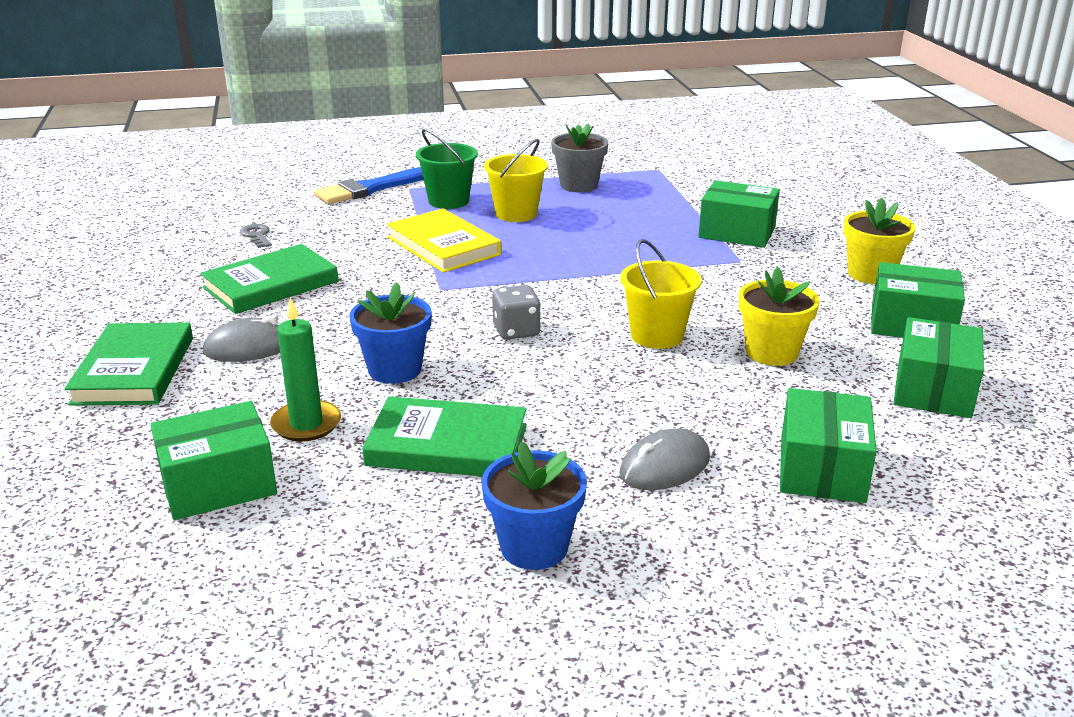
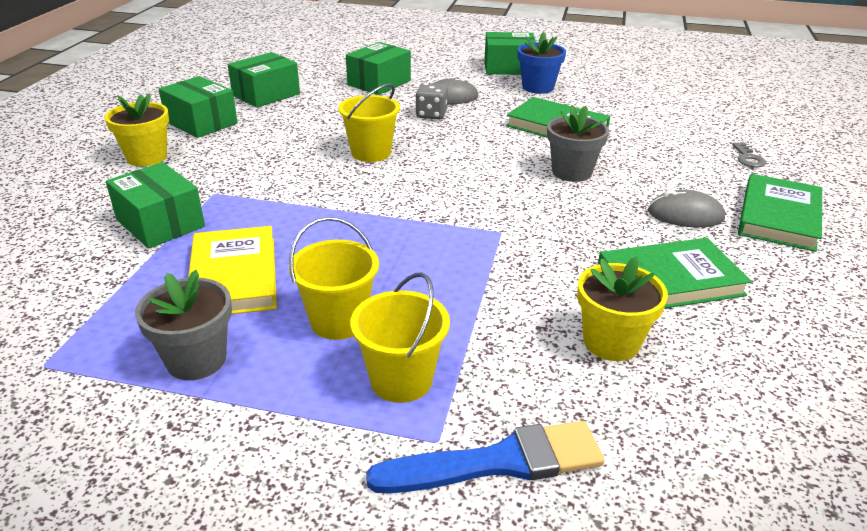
camera: 155 degrees left, 5 degrees up
(218, 484) = (692, 136): green box -> green box (508, 67)
(257, 235) = (695, 378): grey key -> grey key (748, 158)
(306, 424) = (640, 153): green candle -> none
(395, 370) = (571, 172): blue flower pot -> grey flower pot
(443, 246) = (464, 288): yellow book -> yellow book (234, 276)
(448, 201) = (401, 380): green bucket -> yellow bucket
(516, 331) = (465, 179): grey dice -> grey dice (431, 115)
(771, 352) = (315, 128): yellow flower pot -> yellow flower pot (611, 342)

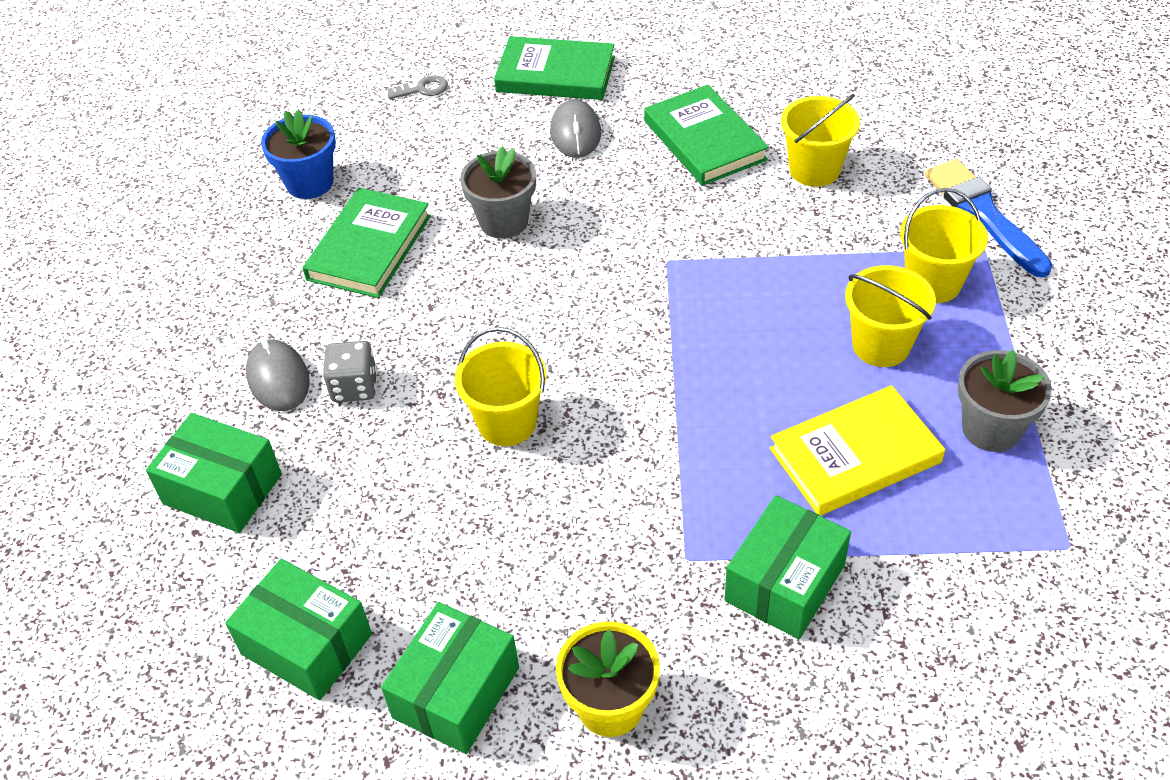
camera: 100 degrees left, 15 degrees up
(508, 67) = (127, 331): green box -> none
(538, 87) = (219, 284): blue flower pot -> blue flower pot (310, 183)
(611, 342) = (814, 170): yellow flower pot -> yellow bucket

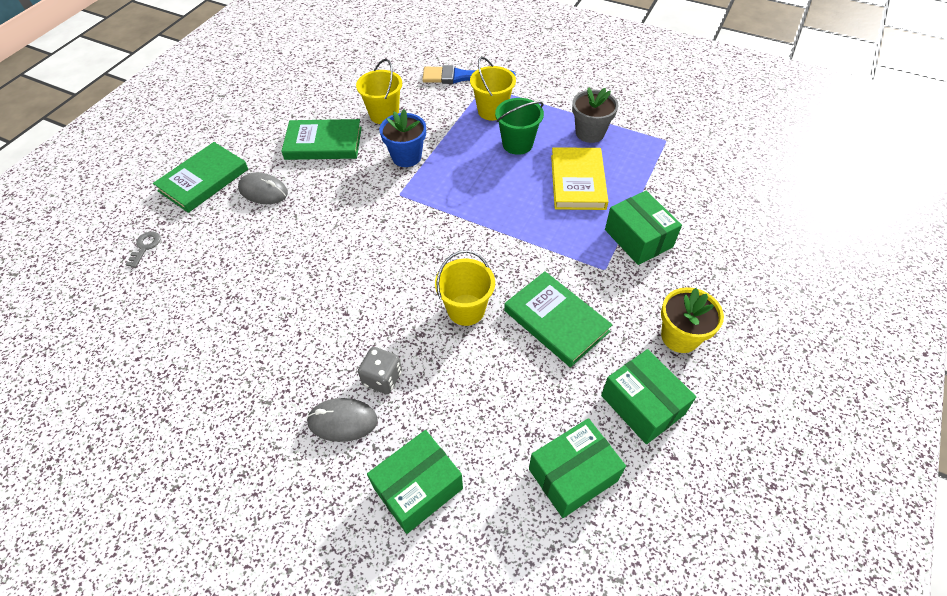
camera: 65 degrees left, 5 degrees up
(310, 183) = (171, 341): blue flower pot -> blue flower pot (406, 157)
(369, 247) = (266, 328): green book -> green book (556, 321)
(504, 221) = (305, 251): grey flower pot -> none
(881, 345) = (517, 144): yellow bucket -> green bucket

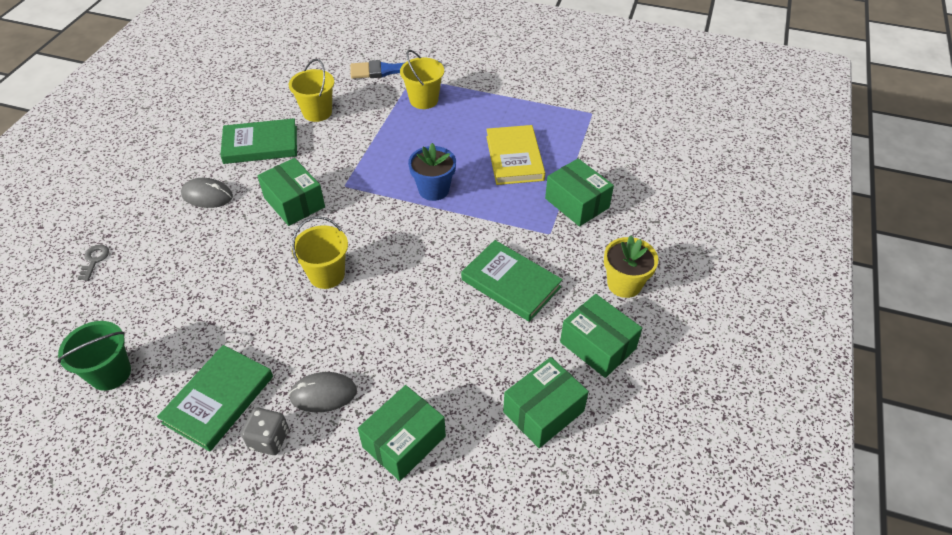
camera: 10 degrees left, 5 degrees down
(203, 180) = (143, 191): green book -> green book (218, 399)
(347, 207) = (294, 202): none -> green box
(382, 378) = (355, 352): grey dice -> grey dice (269, 439)
(406, 157) = (346, 150): blue flower pot -> blue flower pot (433, 190)
(466, 310) = (425, 283): yellow bucket -> yellow bucket (327, 275)
(517, 144) = (452, 128): green bucket -> green bucket (110, 373)
(590, 133) = (520, 112): grey flower pot -> none

